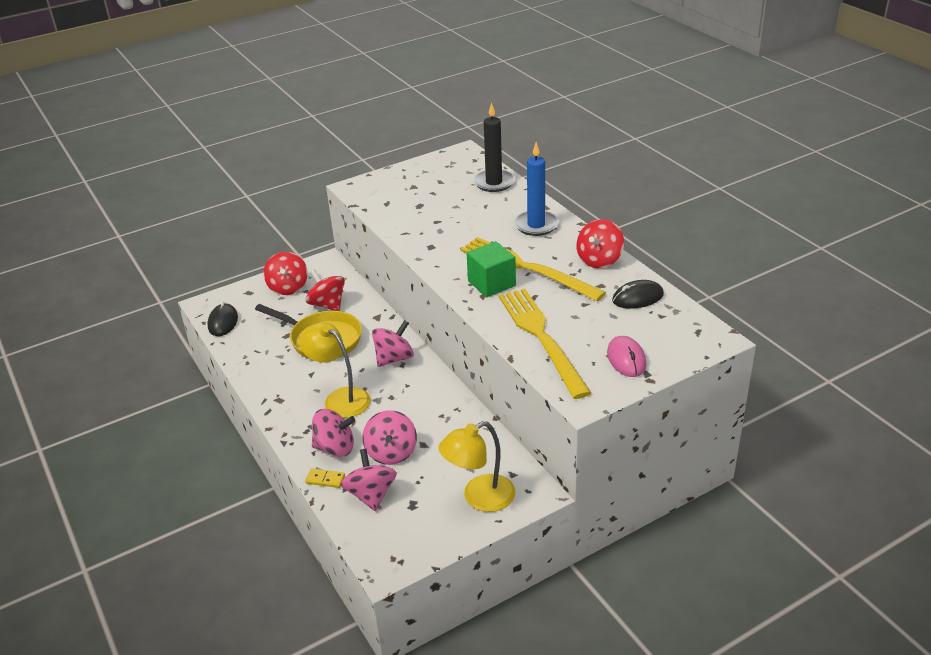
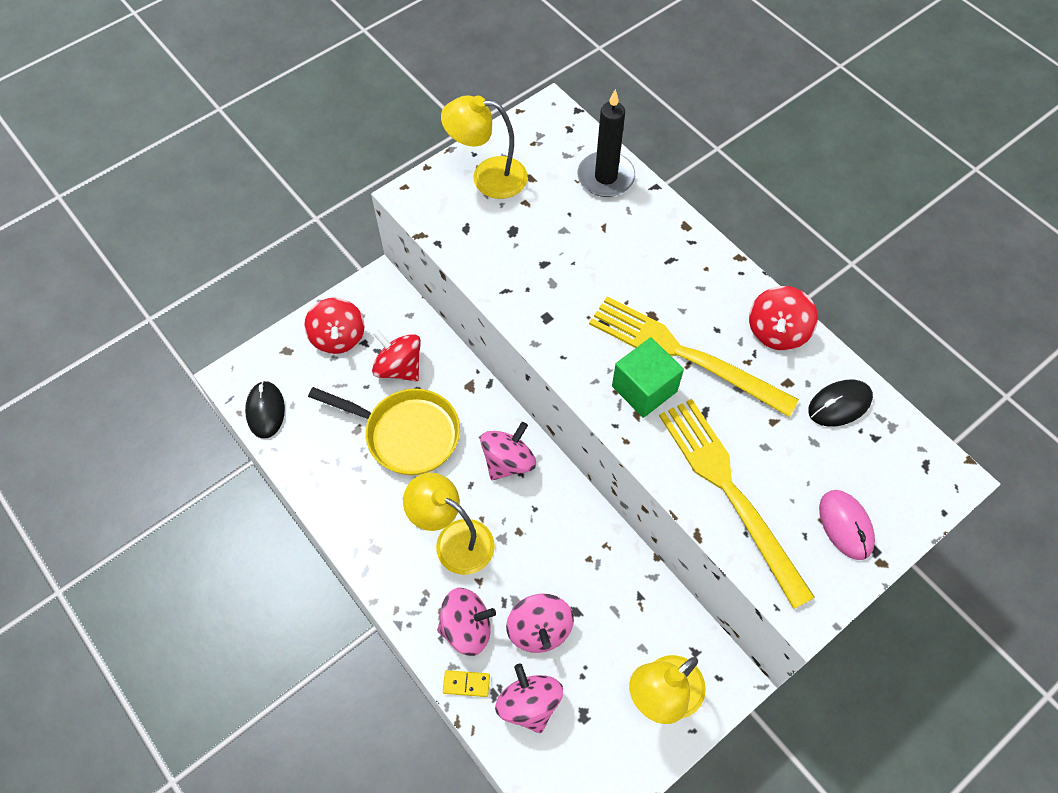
camera: 10 degrees left, 25 degrees up
(409, 180) = (488, 177): none -> yellow lamp
(536, 225) = (680, 265): blue candle -> none

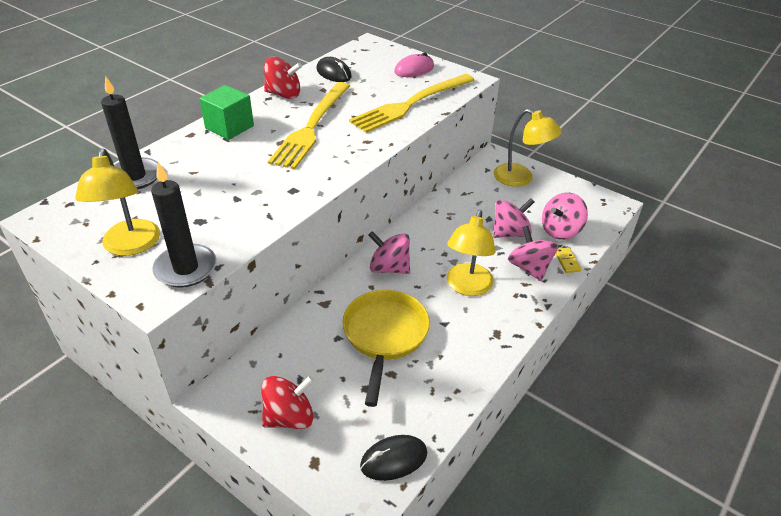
camera: 105 degrees left, 20 degrees down
(399, 367) = (316, 357): red spinning top -> none
(442, 218) = (186, 268): none -> black candle
(644, 389) = (346, 140): green cube -> green cube (229, 127)

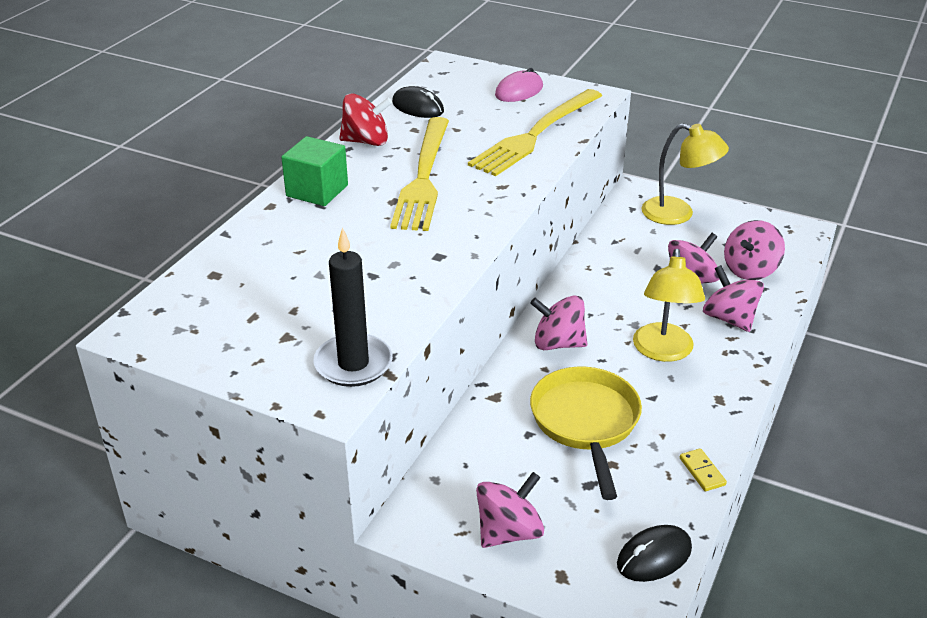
camera: 10 degrees left, 5 degrees down
(130, 246) = (268, 349): yellow lamp -> none
(135, 176) = (226, 266): black candle -> none
(289, 417) = (509, 532): red spinning top -> pink spinning top
(567, 261) = (771, 304): yellow domino -> yellow domino (702, 471)

